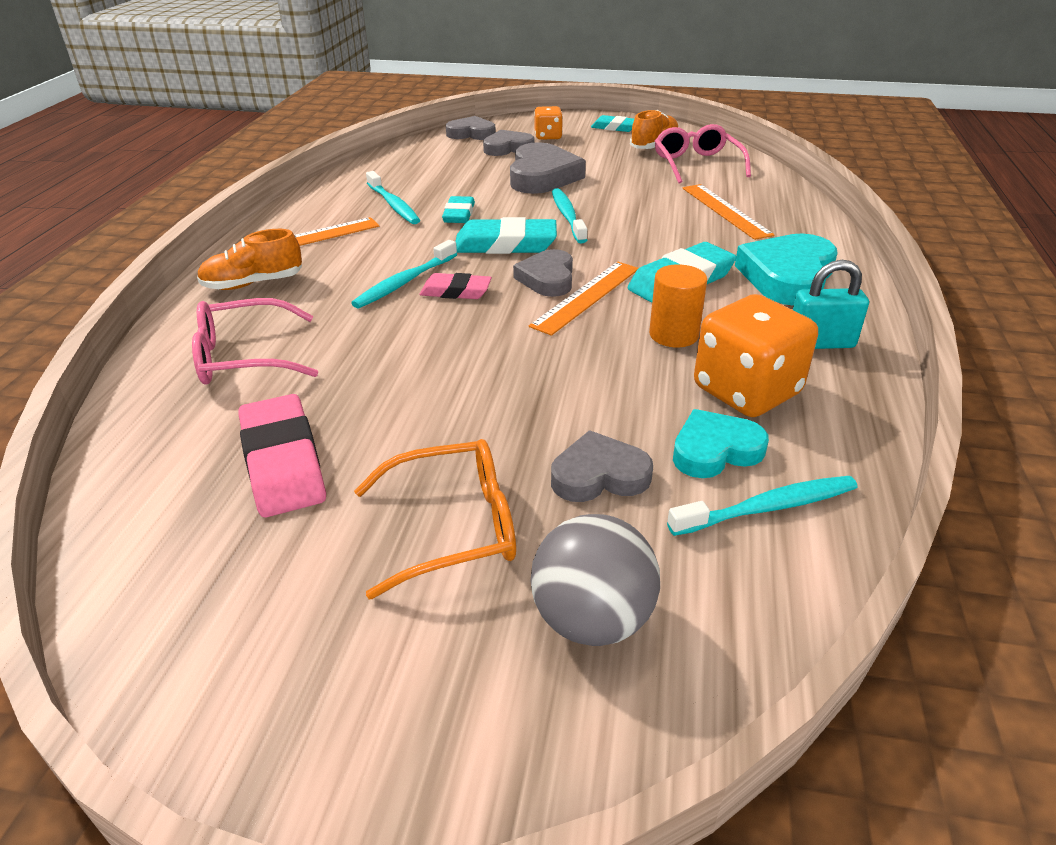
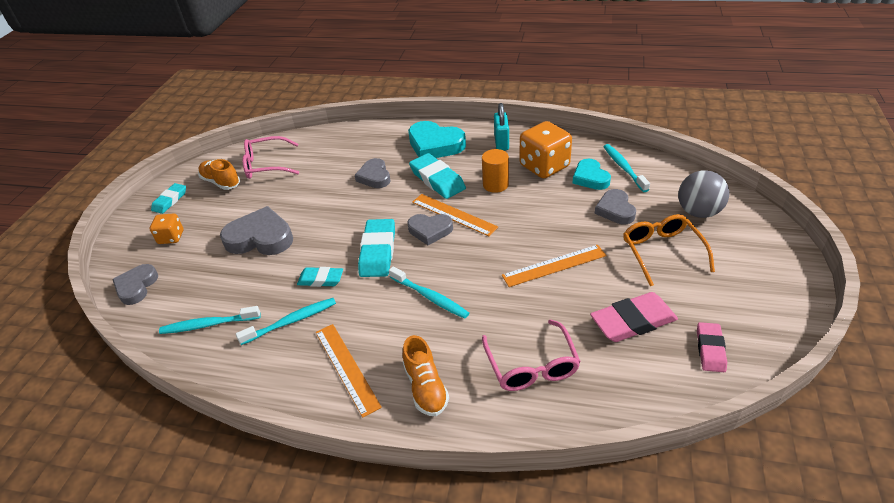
camera: 85 degrees left, 5 degrees up
(456, 291) = (444, 270): pink eraser -> pink eraser (710, 349)
(508, 148) = (187, 260): grey heart -> grey heart (374, 177)
(567, 216) = (338, 223): turquoise toothbrush -> turquoise toothbrush (208, 324)
(725, 211) = (346, 158): orange ruler -> orange ruler (554, 265)

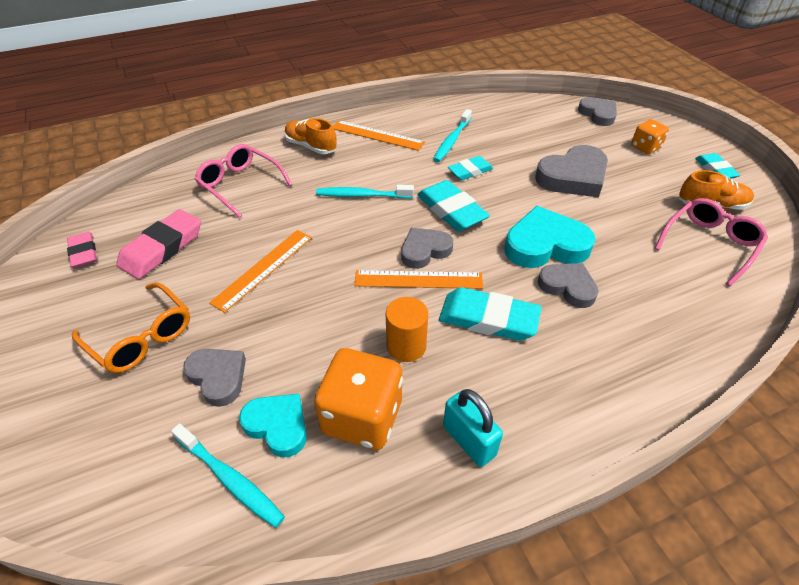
camera: 140 degrees right, 5 degrees up
(208, 324) = (506, 118): turquoise toothbrush -> none
(435, 145) = (561, 381): turquoise heart -> turquoise heart (545, 245)
(698, 212) = (92, 429): grey ball -> none

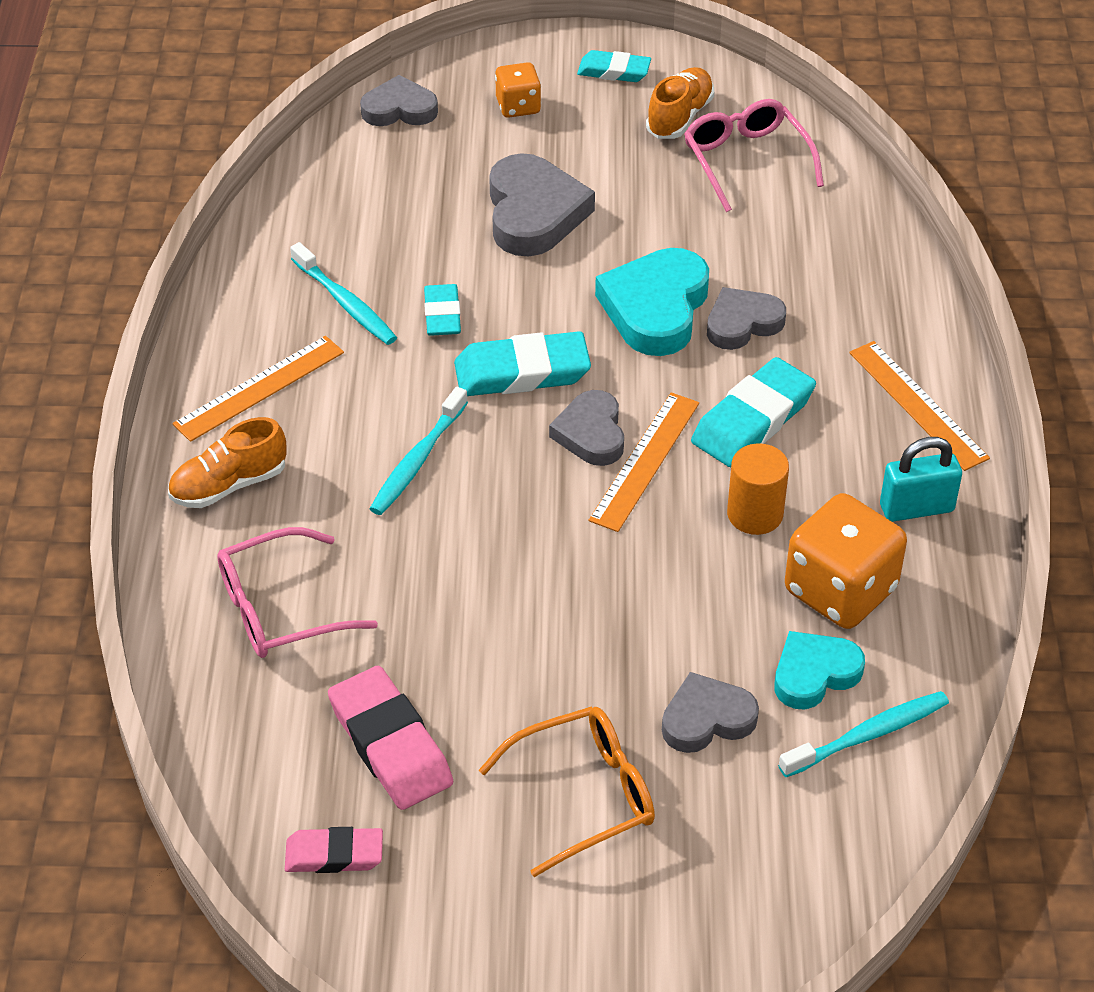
camera: 65 degrees left, 0 degrees up
(263, 269) = (520, 625): orange ruler -> orange ruler (918, 405)

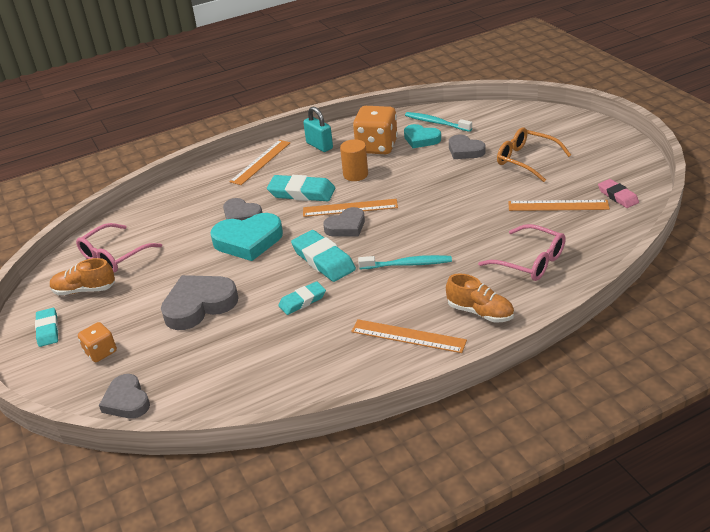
camera: 115 degrees left, 10 degrees down
(345, 303) = (319, 337): turquoise toothbrush -> none
(390, 744) = (558, 205): pink eraser -> orange ruler

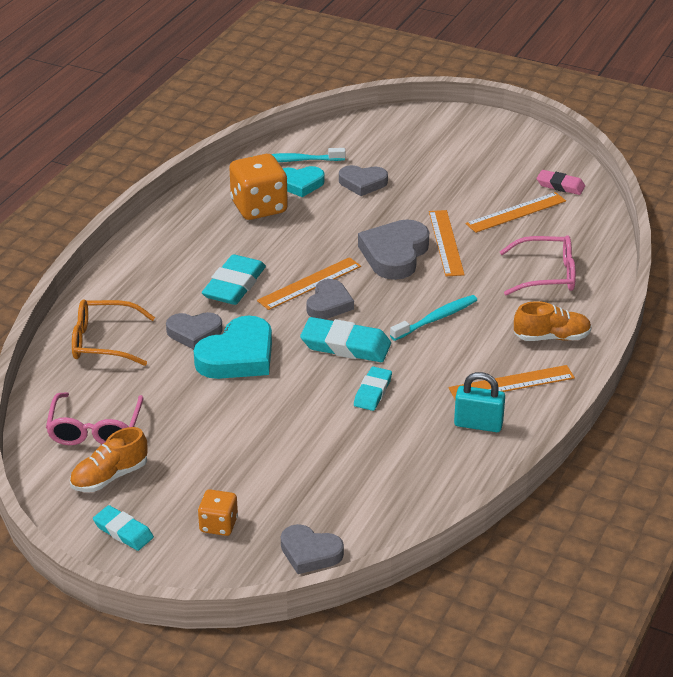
camera: 40 degrees left, 0 degrees up
(199, 305) = (268, 439): grey heart -> grey heart (395, 254)
(260, 162) = (139, 266): orange ruler -> orange ruler (446, 243)
(302, 192) = (234, 285): turquoise eraser -> turquoise eraser turned 45 degrees counterclockwise
(319, 146) = (189, 226): turquoise padlock -> turquoise padlock (478, 424)
(355, 174) = (272, 246): orange cylinder -> none
(526, 160) = (437, 175): orange glasses -> orange glasses (103, 342)

